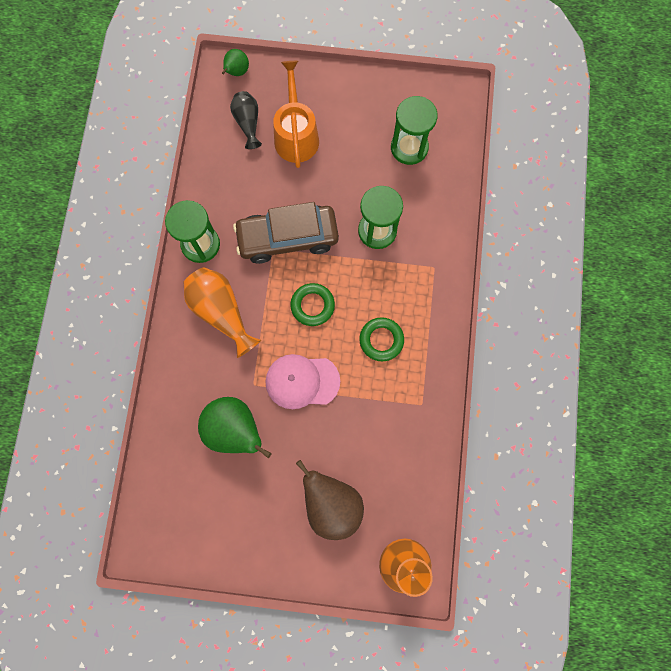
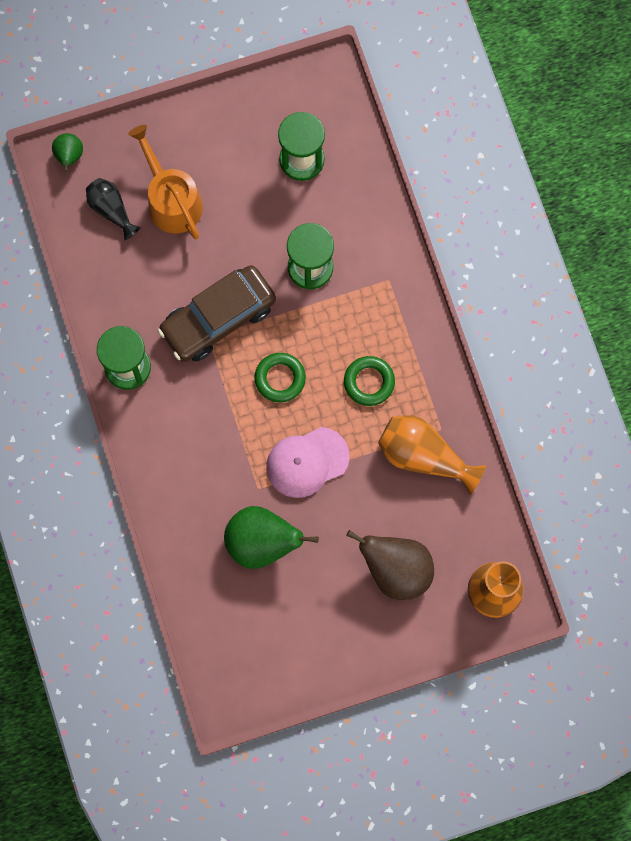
camera: 25 degrees left, 0 degrees up
(221, 312) = (187, 429): orange vase -> orange vase (424, 456)

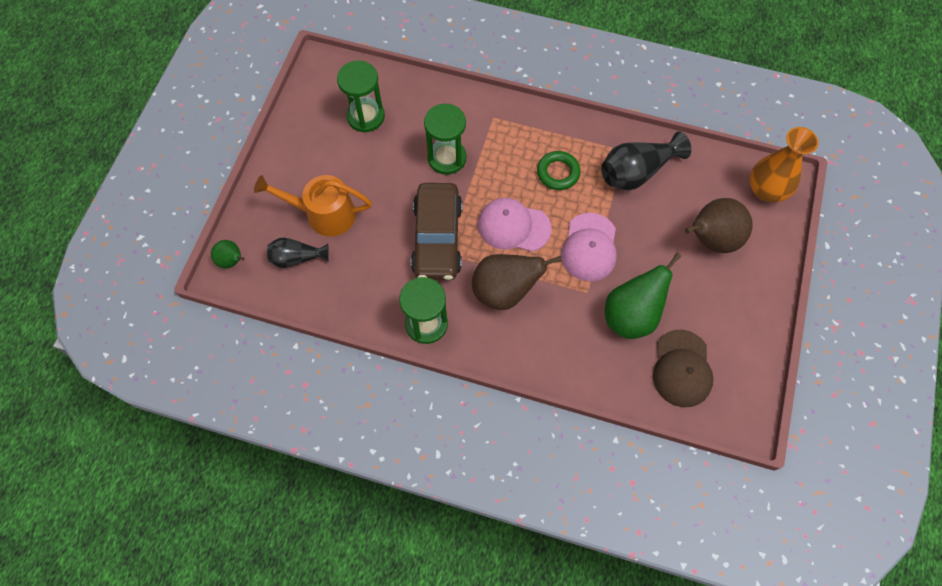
camera: 55 degrees left, 10 degrees down
(207, 414) = (504, 291): none -> brown pear
(240, 618) = (682, 368): none -> brown cap
(280, 378) = (513, 226): green ring -> pink cap
(424, 456) = (636, 172): orange vase -> black vase

